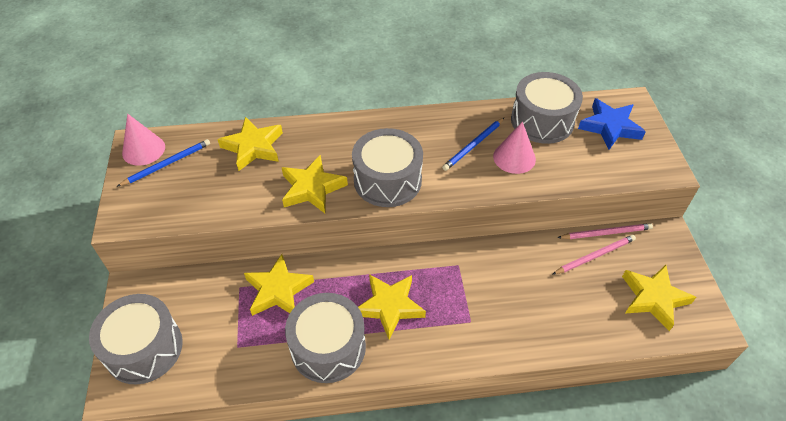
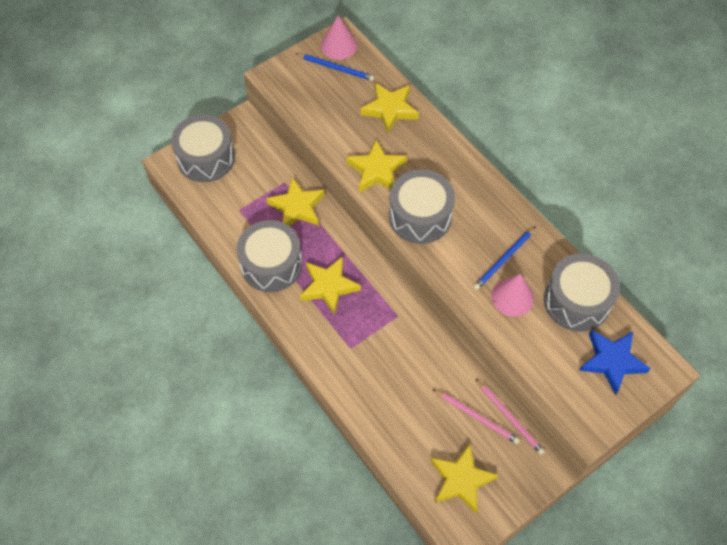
camera: 60 degrees right, 10 degrees up
(473, 145) = (504, 259): blue pencil -> blue pencil turned 60 degrees counterclockwise

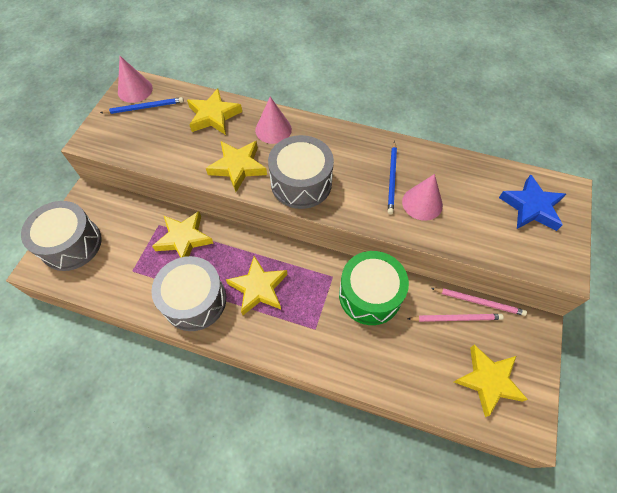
camera: 35 degrees left, 0 degrees up
(417, 351) = (370, 295): none -> green drum
(433, 152) = (273, 129): none -> pink cone
(576, 301) = (468, 178): grey drum -> none

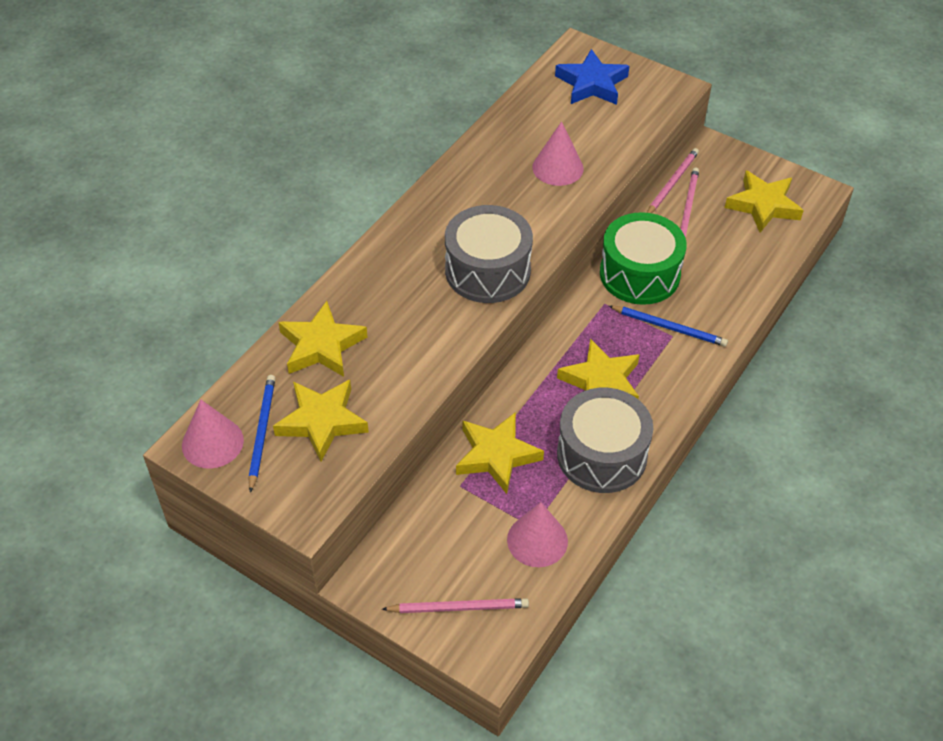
camera: 75 degrees left, 10 degrees down
(71, 244) = (459, 607): grey drum -> pink pencil
(238, 167) = (435, 332): yellow star -> yellow star (322, 422)
(273, 129) = (379, 281): pink cone -> pink cone (537, 540)
(392, 178) = (512, 184): blue pencil -> blue pencil (669, 327)

